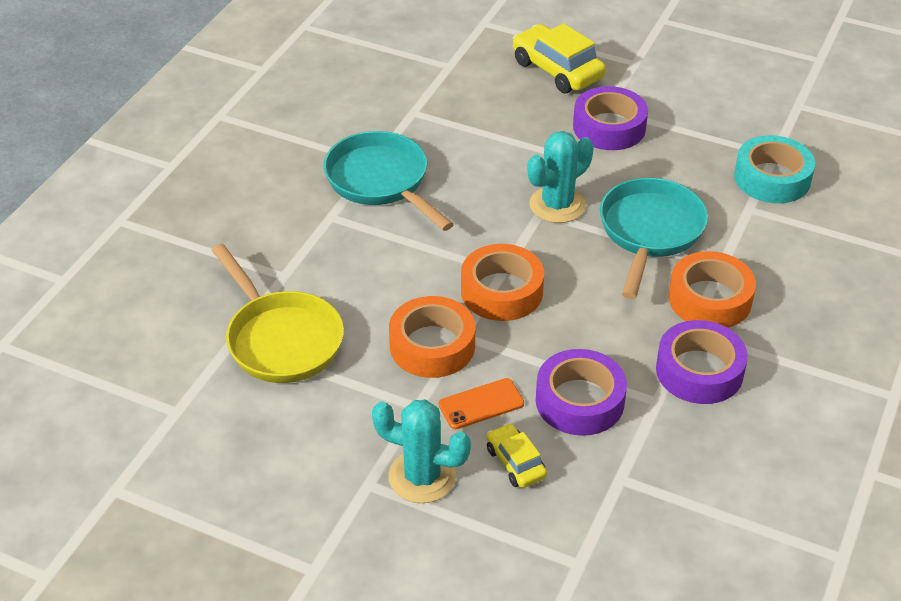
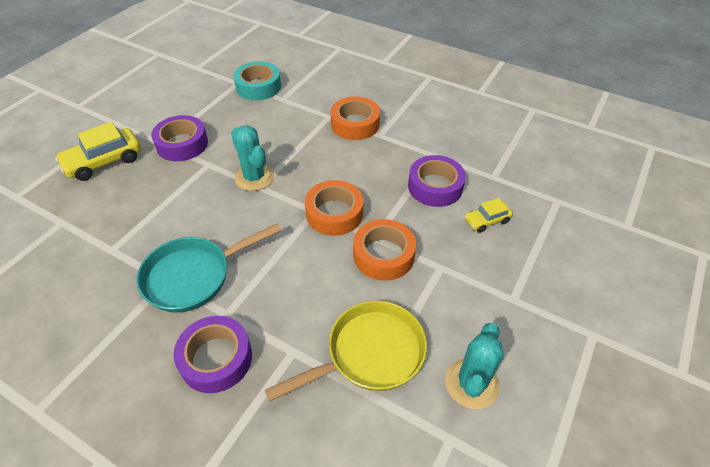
camera: 85 degrees left, 5 degrees up
(422, 477) = (503, 268): turquoise cactus -> turquoise cactus (471, 383)
(481, 404) = (438, 233): orange phone -> none
(650, 232) = (292, 139): turquoise pan -> none
(699, 371) = (411, 136): purple tape -> purple tape (216, 358)

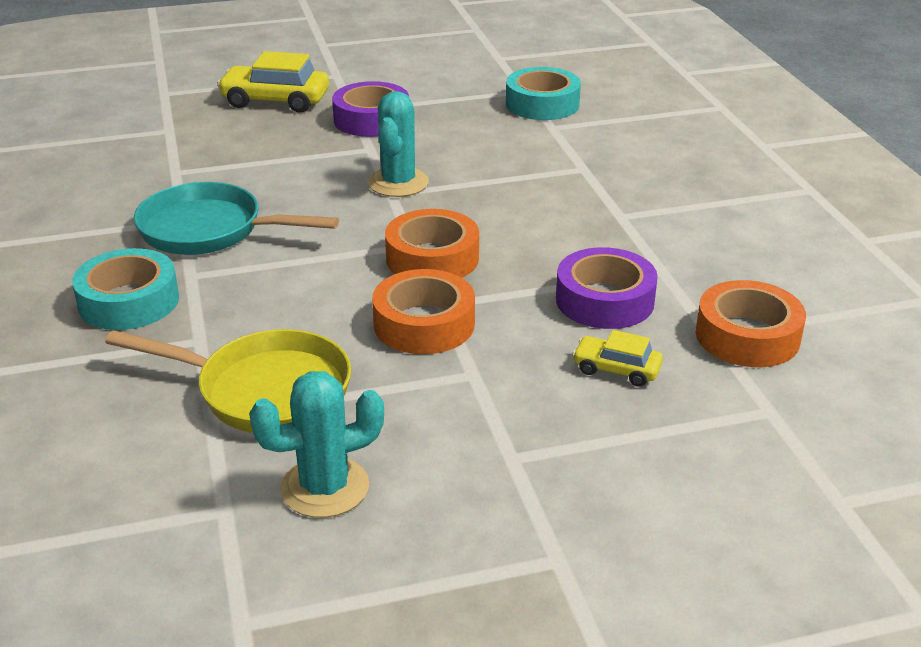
camera: 45 degrees right, 15 degrees down
(216, 358) = (129, 301): purple tape -> turquoise tape
(355, 124) = (605, 191): orange tape -> orange tape (747, 336)

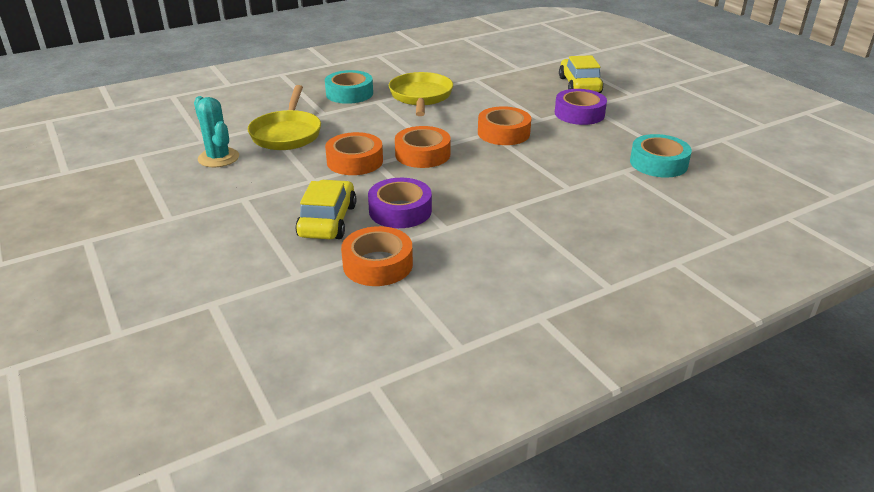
camera: 75 degrees right, 0 degrees up
(209, 230) = (421, 97): turquoise pan -> yellow pan
(398, 183) = (503, 133): turquoise cactus -> orange tape
(616, 369) = (327, 221): yellow car -> yellow car, size x1.78

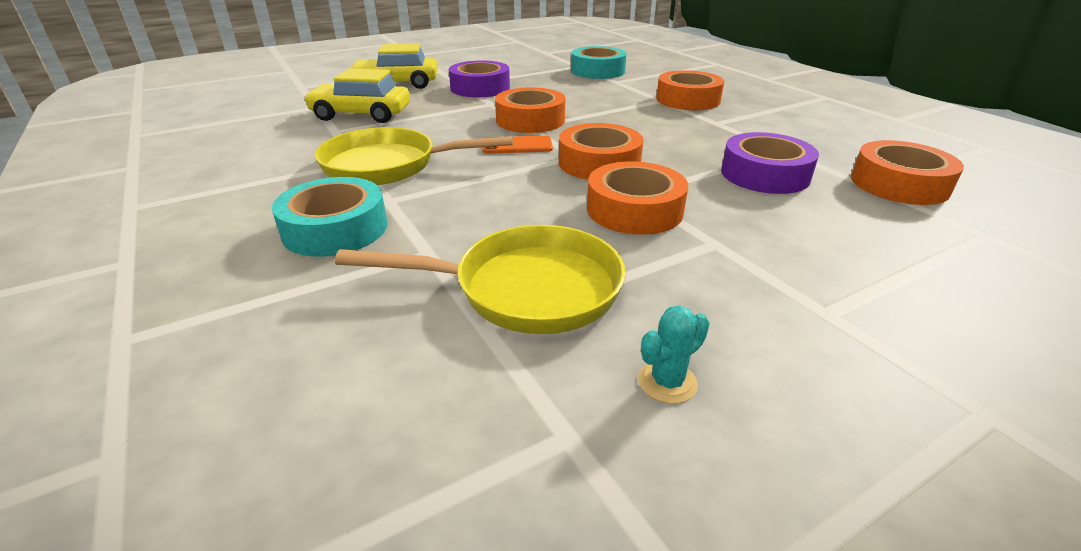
camera: 90 degrees left, 0 degrees up
(218, 158) = (667, 382): turquoise cactus -> turquoise cactus, size x0.55
(327, 221) = (831, 221): yellow car -> yellow car (361, 114)
(452, 129) = (517, 146): none -> orange phone
(573, 201) = (688, 100): none -> orange tape

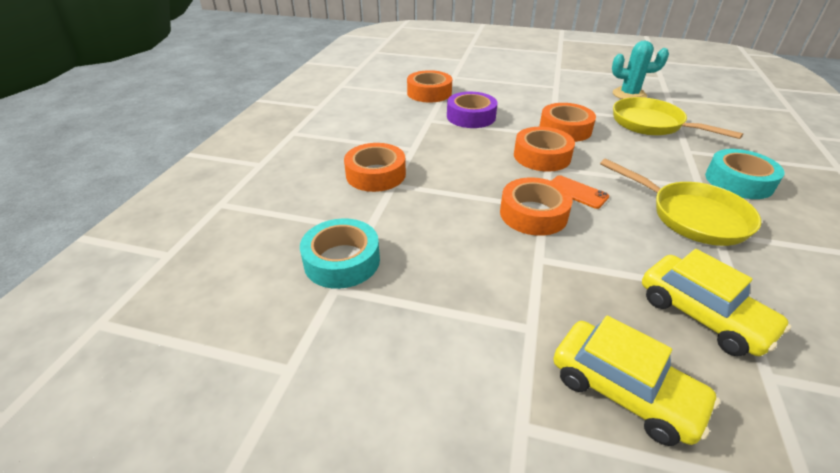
camera: 135 degrees left, 5 degrees up
(480, 88) = (518, 301): purple tape -> none
(667, 382) = (629, 95): turquoise cactus -> turquoise cactus, size x1.83

